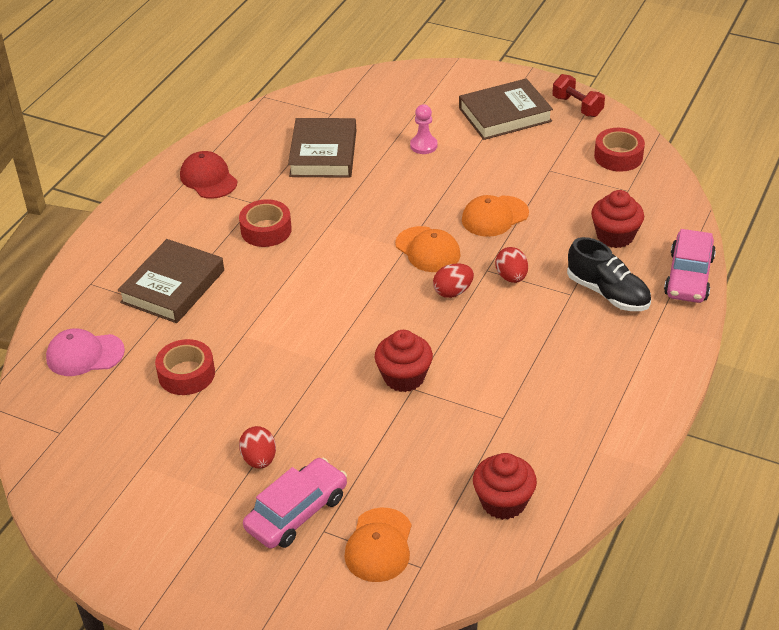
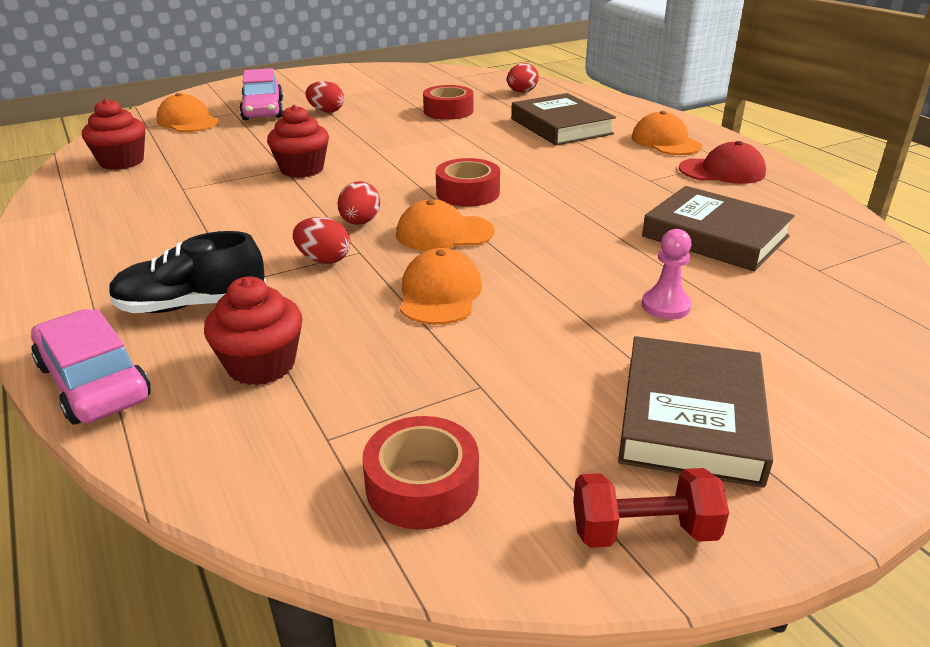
camera: 125 degrees right, 10 degrees down
(84, 355) = (521, 92): pink cap -> red egg
(165, 220) = (665, 142): none -> orange cap
(266, 230) = (594, 173): red tape -> red tape (468, 193)

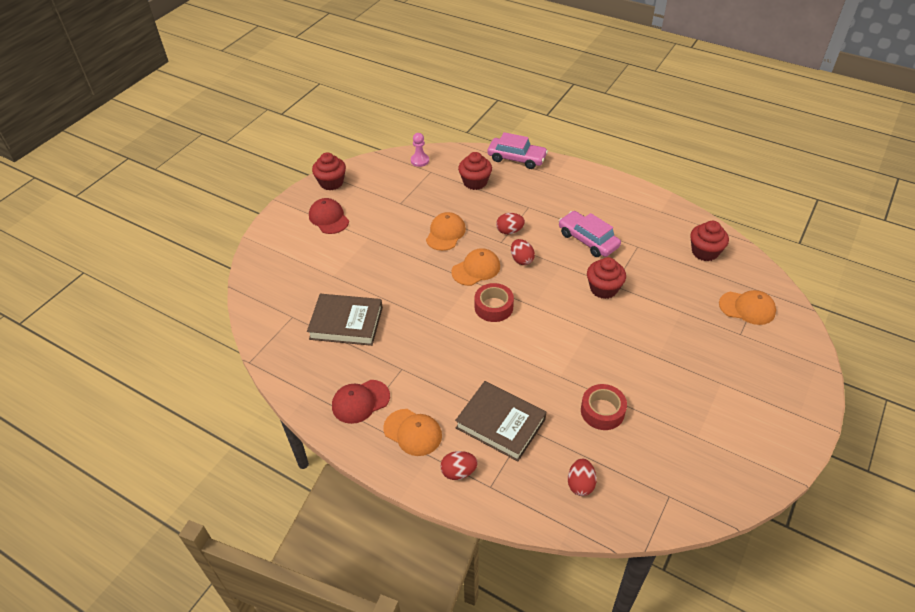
camera: 150 degrees right, 15 degrees up
(192, 305) = (529, 191): black shoe -> none
(263, 110) = (727, 347): pink car -> pink car (588, 240)
(326, 111) = (684, 366): red egg -> red egg (458, 472)
(422, 485) = (393, 171): red tape -> none
(440, 294) = (445, 233): orange cap -> orange cap turned 135 degrees counterclockwise
(643, 531) = (331, 183): red dumbbell -> red cupcake
(665, 306) = (353, 263): pink pawn -> pink pawn (420, 161)
(691, 418) = (329, 218): brown book -> red cap

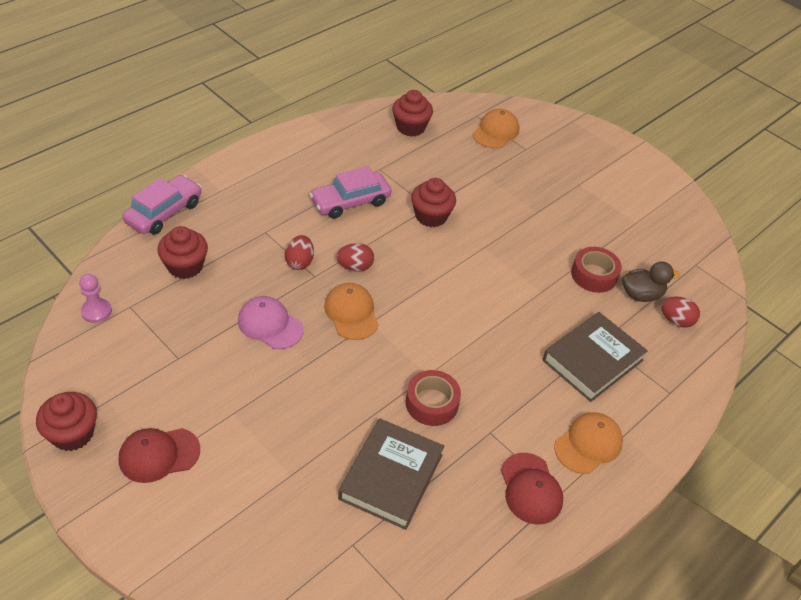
camera: 80 degrees left, 0 degrees up
(445, 233) = (270, 325): orange cap -> pink cap
(458, 472) = (648, 415): red egg -> none
(493, 307) = (422, 315): red tape -> red tape (432, 403)
(598, 452) = (641, 295): none -> brown duck

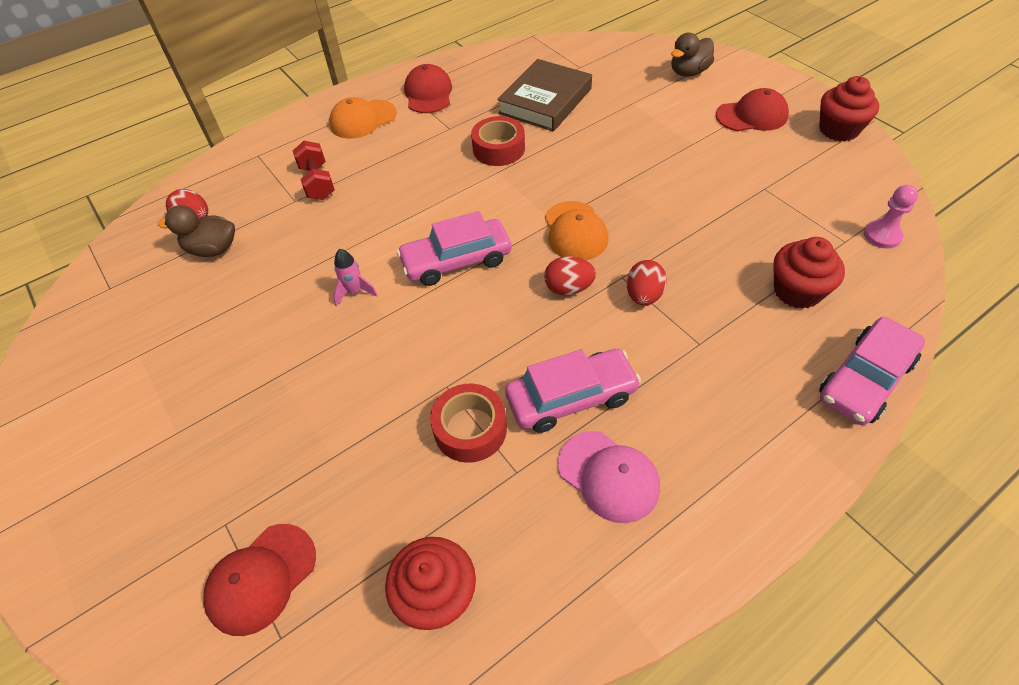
camera: 165 degrees left, 5 degrees up
(214, 534) = (689, 72): none -> brown duck
(270, 325) = (670, 219): pink cap -> pink cap (608, 476)
(431, 216) = (447, 368): red cupcake -> none
(443, 287) = (456, 261): none -> pink car
(496, 131) = (261, 578): orange cap -> red cap
(512, 263) = (355, 292): none -> pink rocket
(592, 360) = (317, 182): brown book -> red dumbbell
(594, 275) = (255, 274): red tape -> red tape (470, 429)

